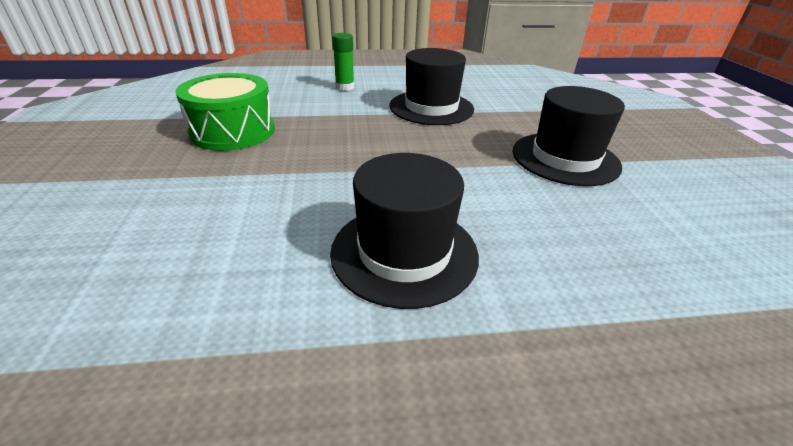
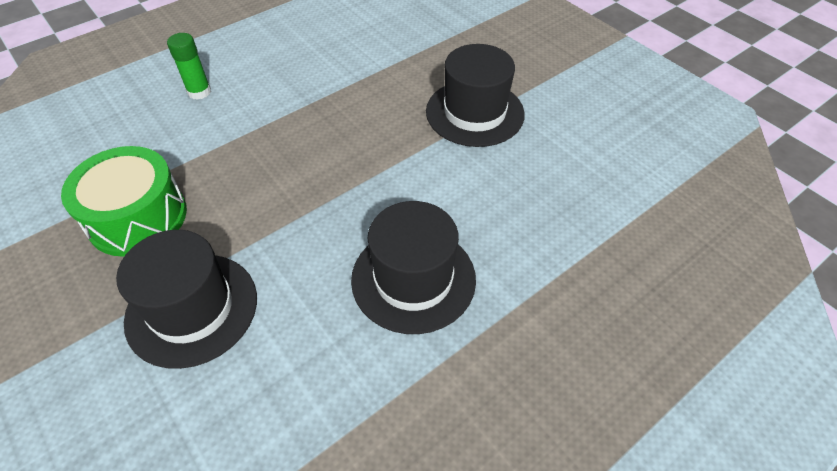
camera: 30 degrees left, 15 degrees up
(431, 107) = (317, 89): black hat -> black hat (192, 309)

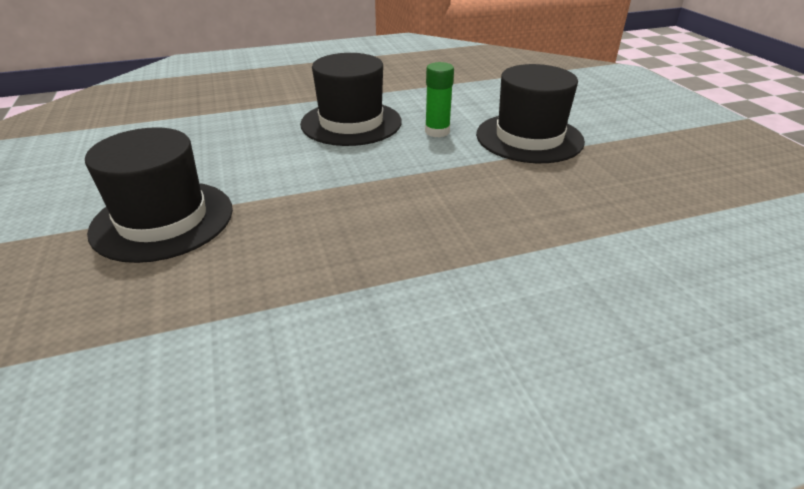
camera: 160 degrees left, 15 degrees down
(137, 217) = (600, 201): green drum -> none
(199, 92) = (554, 357): green glue stick -> green glue stick (437, 131)

